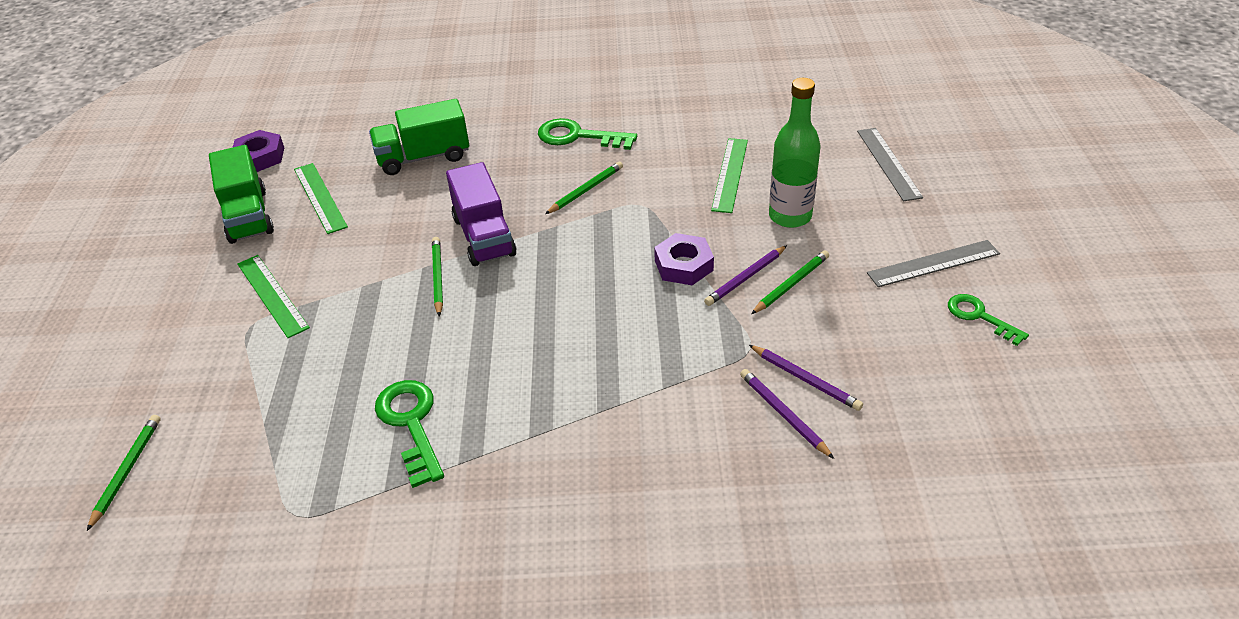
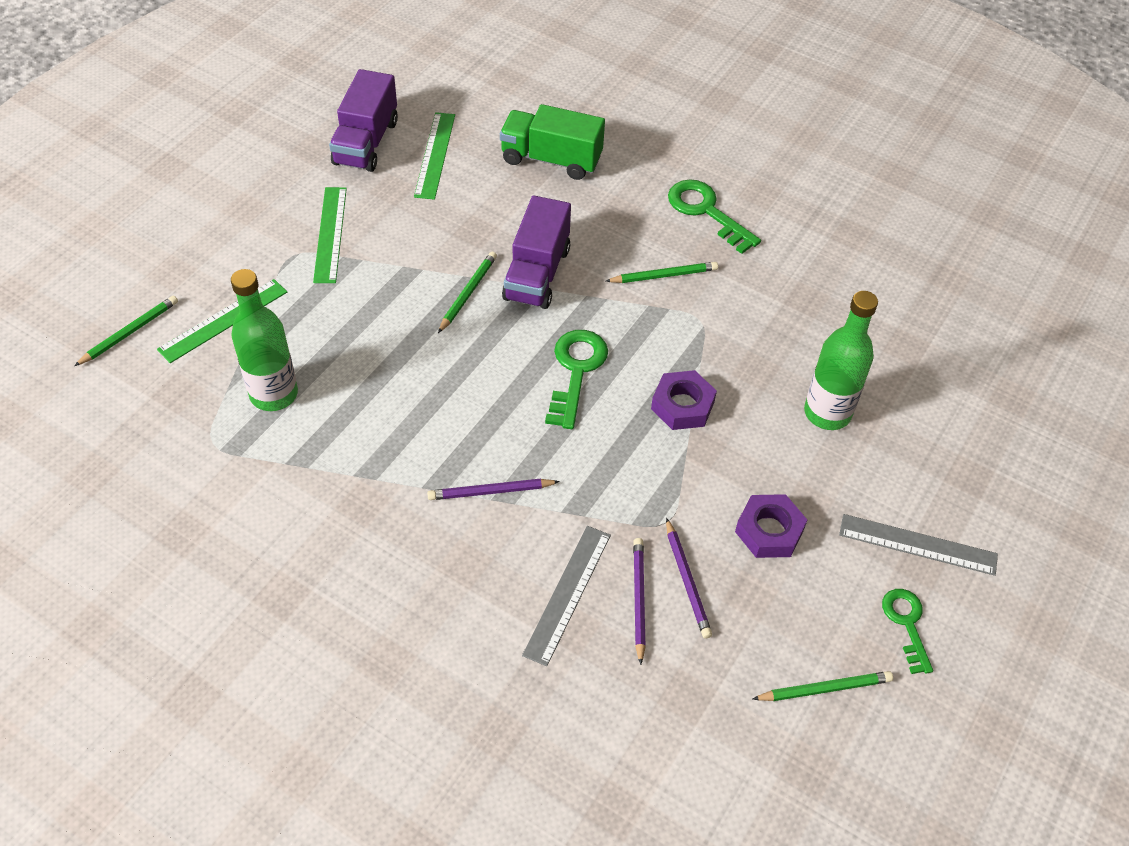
camera: 30 degrees right, 10 degrees up
(248, 216) = (366, 142): green truck -> purple truck
(260, 157) = (417, 84): purple nut -> purple nut (769, 531)
(324, 442) = (274, 394): none -> green bottle
(411, 424) = (345, 418): green key -> green key (576, 371)
(730, 174) = (812, 334): green ruler -> green ruler (223, 320)
(745, 278) = (726, 451): purple pencil -> purple pencil (490, 491)
(791, 284) = (761, 483): green pencil -> green pencil (824, 689)
(888, 163) = (983, 412): grey ruler -> grey ruler (567, 593)

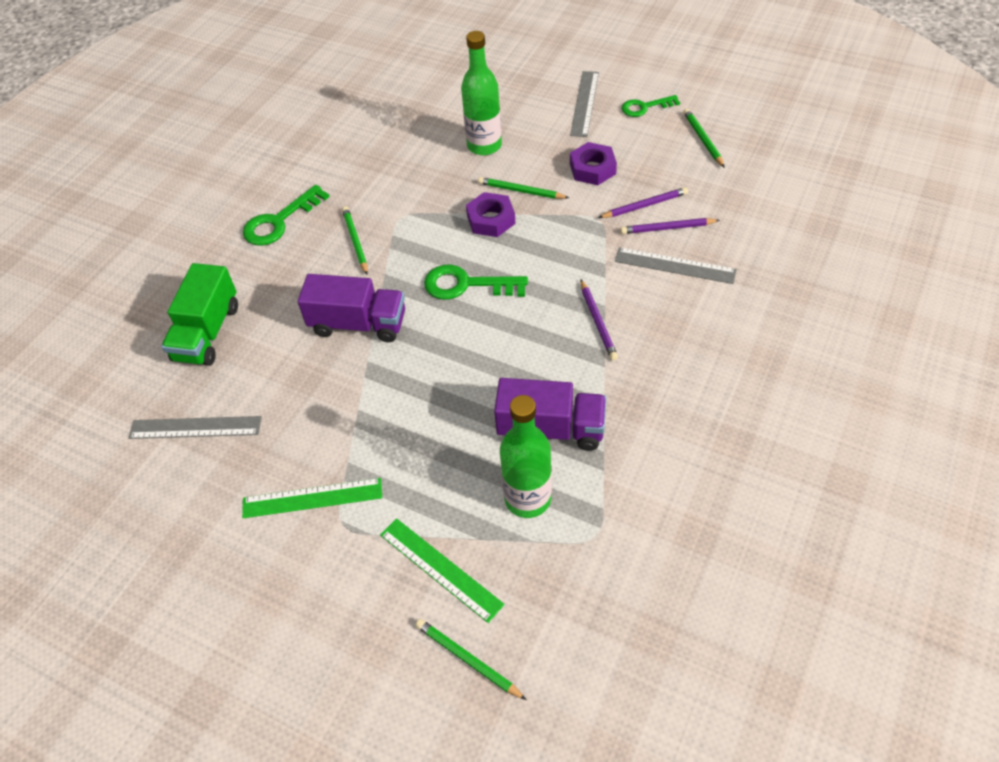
camera: 90 degrees left, 0 degrees up
(366, 142) = (171, 494): purple truck -> purple truck (551, 429)
(435, 155) = (195, 427): green ruler -> grey ruler
(468, 293) = (386, 370): green pencil -> green pencil (521, 191)

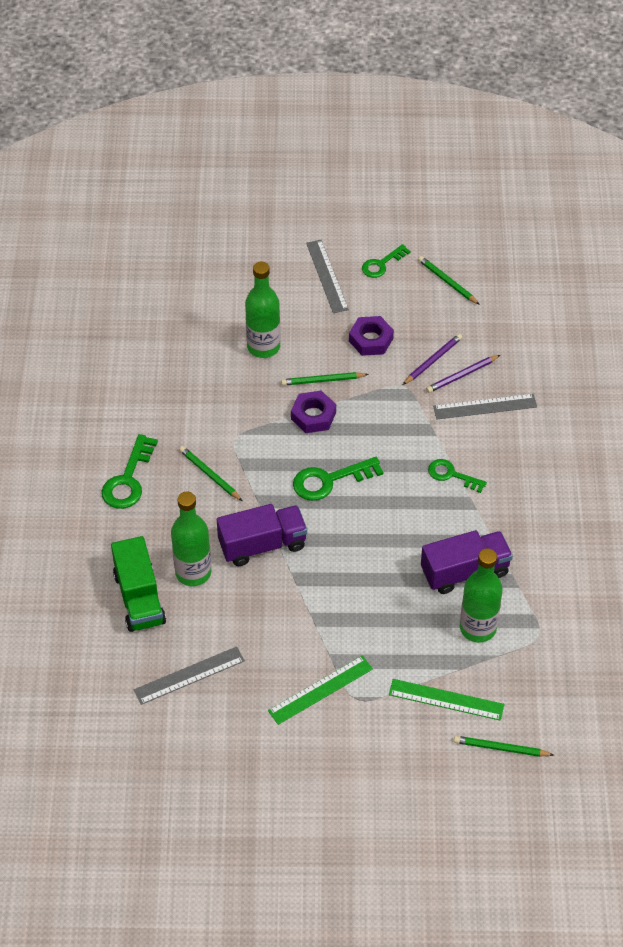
camera: 30 degrees left, 0 degrees up
(274, 326) = (193, 572): none -> green bottle
(598, 322) = (451, 475): purple pencil -> green key

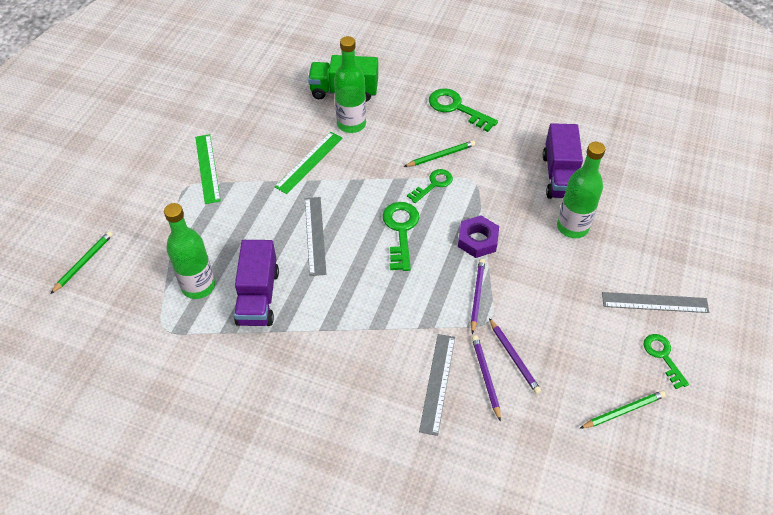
camera: 110 degrees right, 0 degrees up
(189, 675) = (264, 101): grey ruler -> grey ruler (315, 235)
(262, 545) = (356, 170): purple truck -> purple truck (560, 176)
(322, 380) = (517, 259): green pencil -> none
(371, 340) = (557, 313): purple nut -> none
(379, 401) = (477, 295): none -> purple pencil
(446, 700) = (148, 241): green ruler -> green ruler (309, 162)
(451, 475) = (366, 324): green key -> green key (433, 184)

